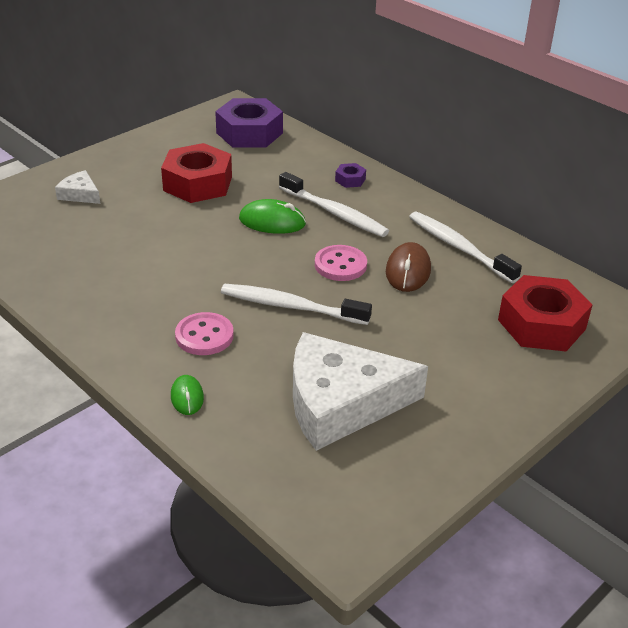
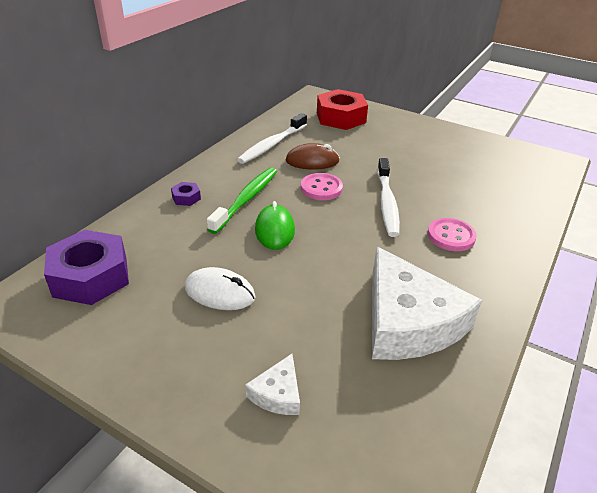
camera: 105 degrees left, 0 degrees up
(187, 397) = (517, 230): green mouse -> none
(198, 183) = (220, 292): red nut -> white mouse
(334, 212) = (246, 200): white toothbrush -> green toothbrush
(341, 402) = (464, 172): white cheese -> white cheese (408, 321)

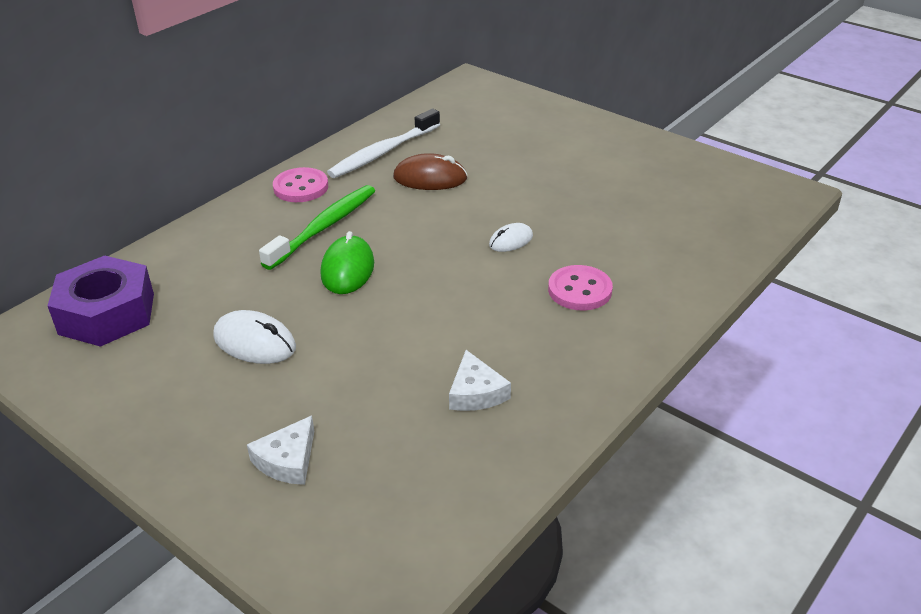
camera: 10 degrees right, 0 degrees up
(186, 198) = (247, 221): purple nut -> none
(321, 188) = (428, 216): pink button -> pink button (301, 187)
(341, 117) = (494, 115): red nut -> none
(387, 203) = (511, 240): white toothbrush -> white mouse
(408, 321) = (476, 392): white cheese -> white cheese, size x0.44

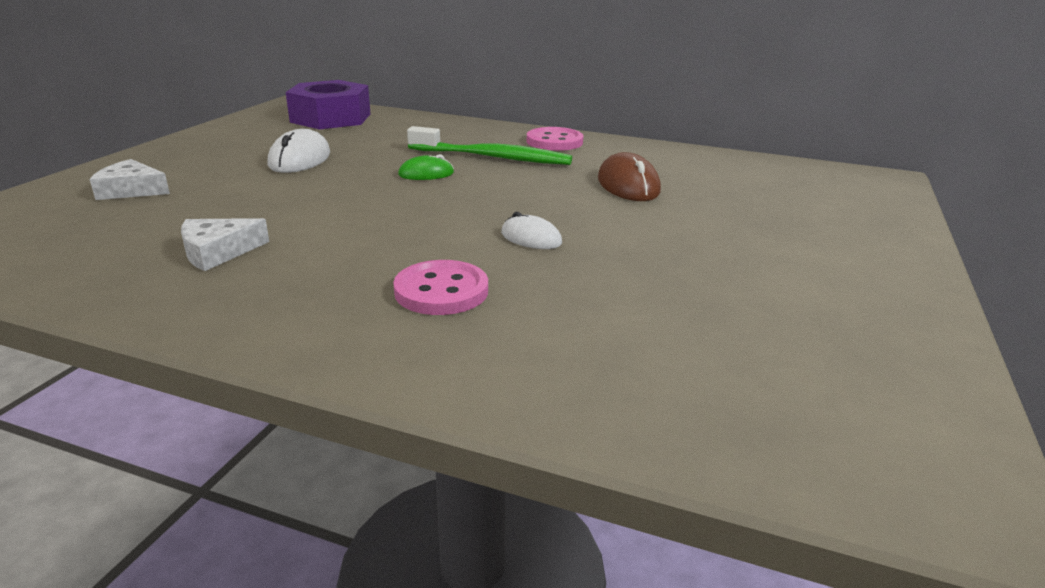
camera: 70 degrees right, 10 degrees down
(347, 269) = (426, 174): green mouse -> green mouse, size x0.62
(383, 152) = (656, 161): white toothbrush -> none

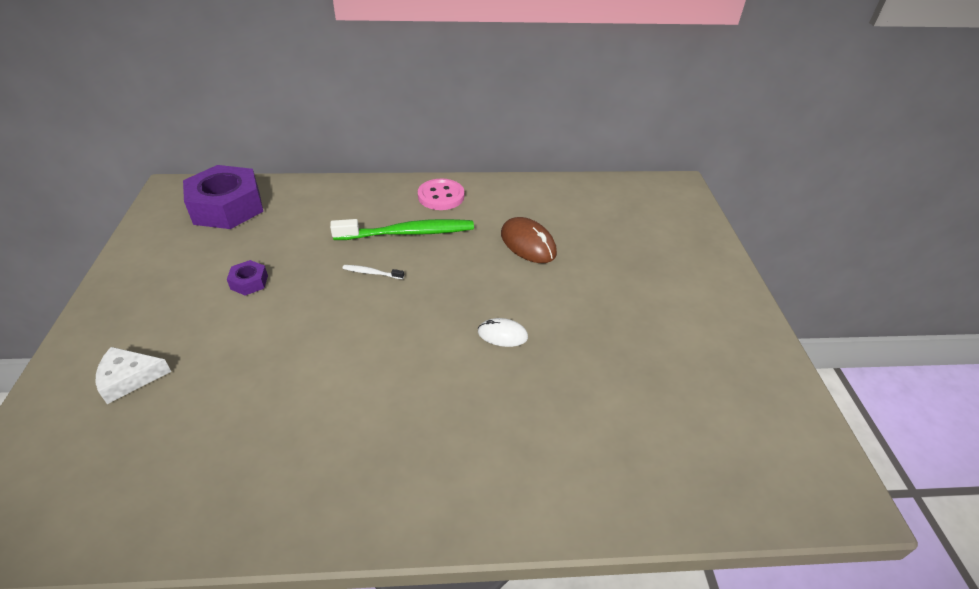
camera: 25 degrees left, 15 degrees up
(218, 252) = (283, 436): white cheese -> none
(300, 159) = (249, 282): white mouse -> purple nut
(426, 174) = (372, 273): green mouse -> white toothbrush
(441, 291) = (483, 420): pink button -> none

